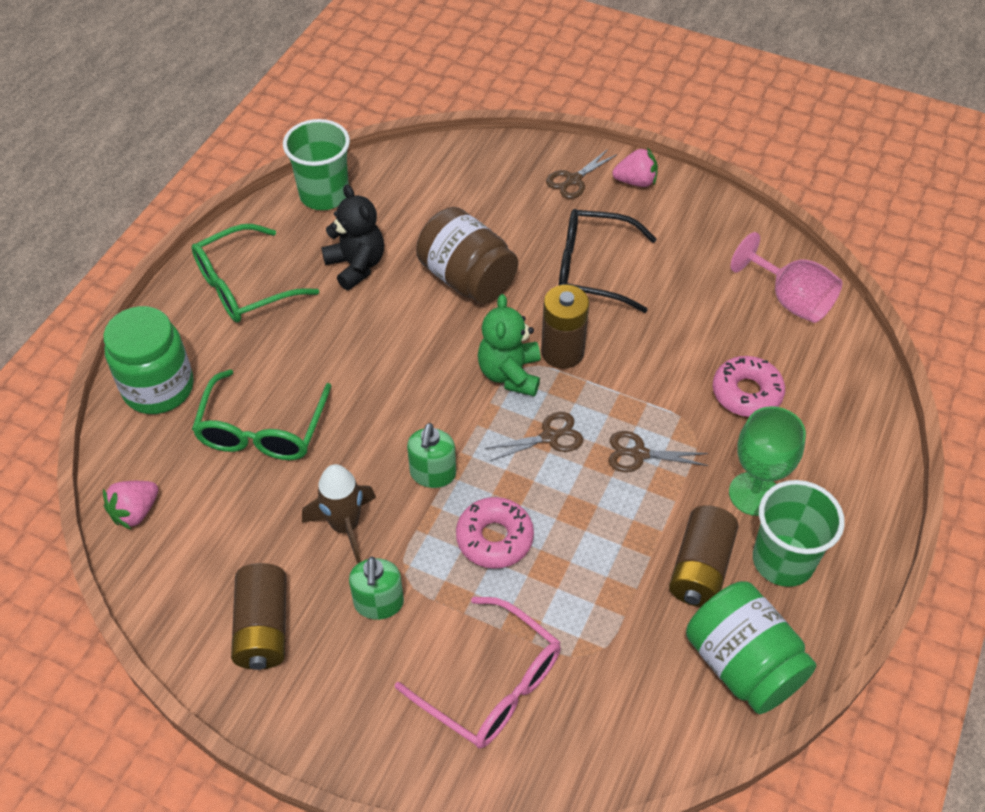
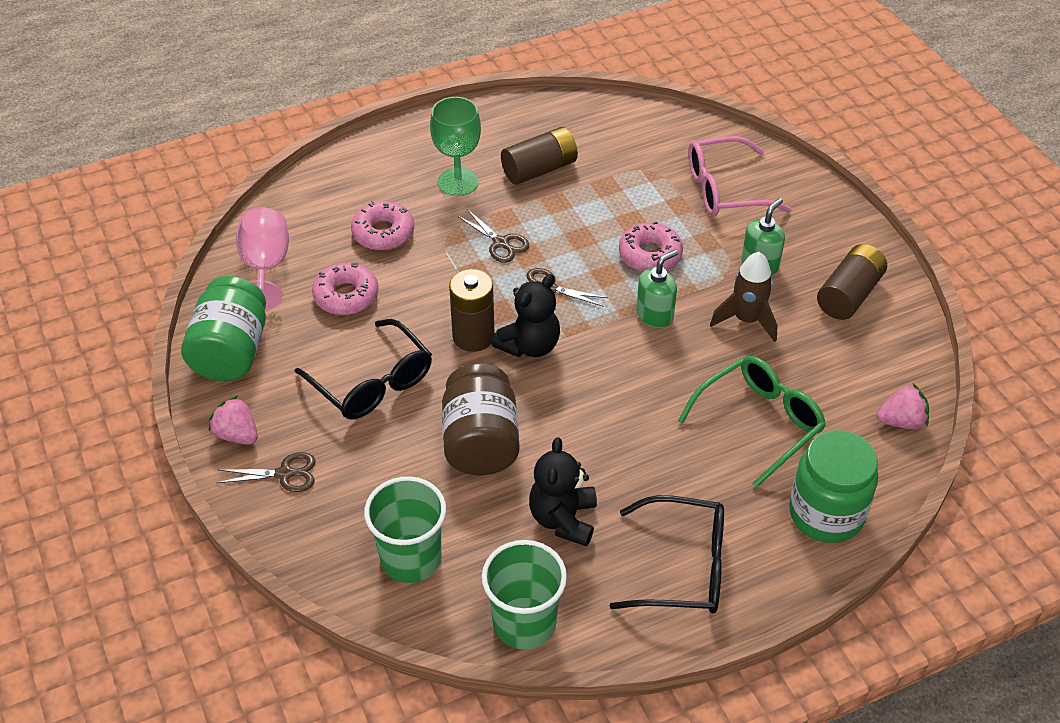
camera: 140 degrees left, 5 degrees down
(244, 286) = (683, 567): green glasses -> black glasses
(492, 685) = (724, 189): pink glasses -> pink glasses turned 90 degrees counterclockwise
(510, 374) = (529, 345): green teddy bear -> black teddy bear
(699, 319) = (346, 296): none -> pink donut
(742, 664) = (571, 121): green jar -> green jar (231, 352)
(783, 560) = (486, 146): green cup -> green cup (411, 558)

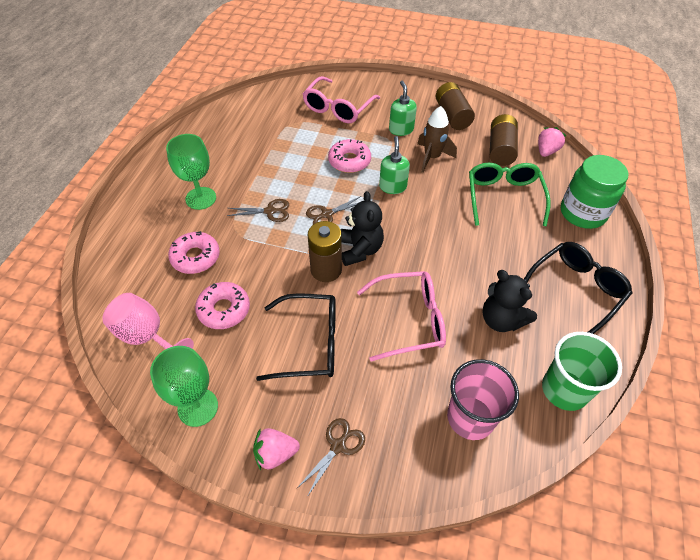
camera: 50 degrees left, 5 degrees up
(231, 352) = (198, 407): green jar -> green goblet
(411, 558) = (470, 417): green cup -> pink cup
(480, 442) = (410, 320): brown jar -> pink glasses
(539, 169) = (236, 160): brown battery -> brown battery (500, 149)

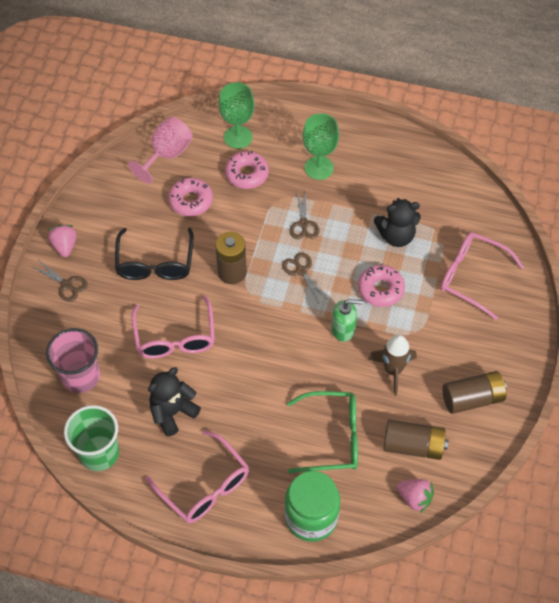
camera: 90 degrees right, 5 degrees up
(198, 407) = (105, 195): green goblet -> green goblet (238, 137)
(360, 250) = (256, 299): black teddy bear -> black teddy bear (396, 236)
(401, 129) = (439, 341): green soap dispenser -> none
(576, 290) = (205, 486): black glasses -> pink glasses

